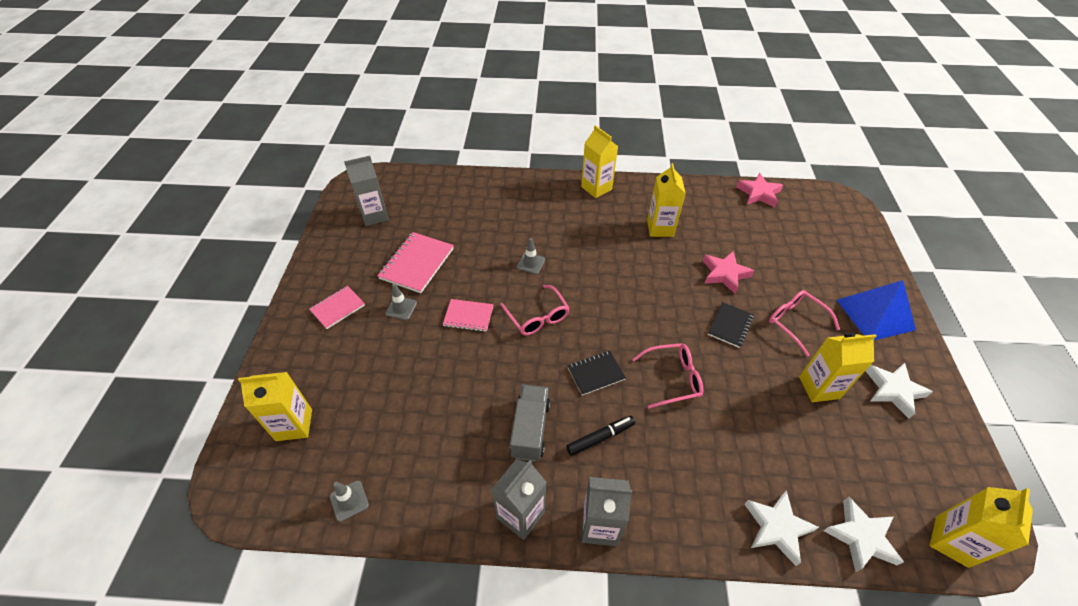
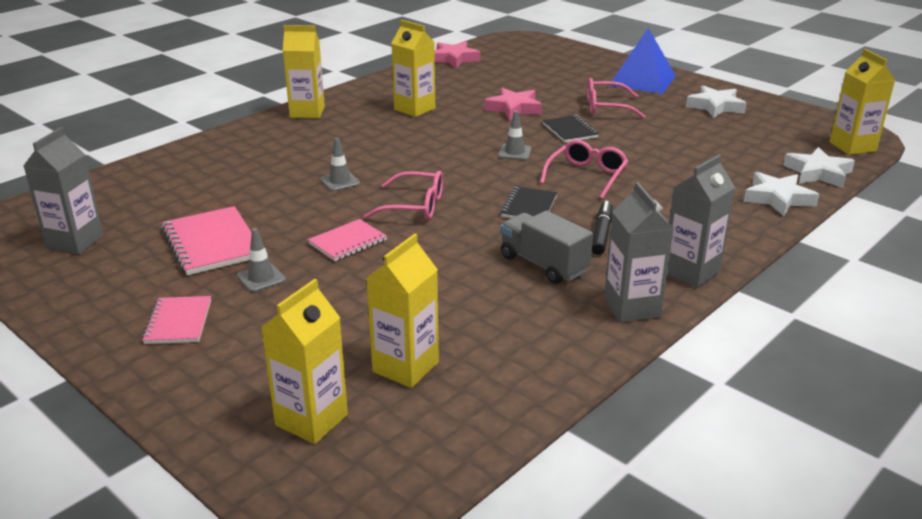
camera: 50 degrees left, 20 degrees down
(349, 500) = (482, 412): grey traffic cone -> grey traffic cone (514, 152)
(819, 387) = (677, 128): yellow carton -> yellow carton (405, 367)

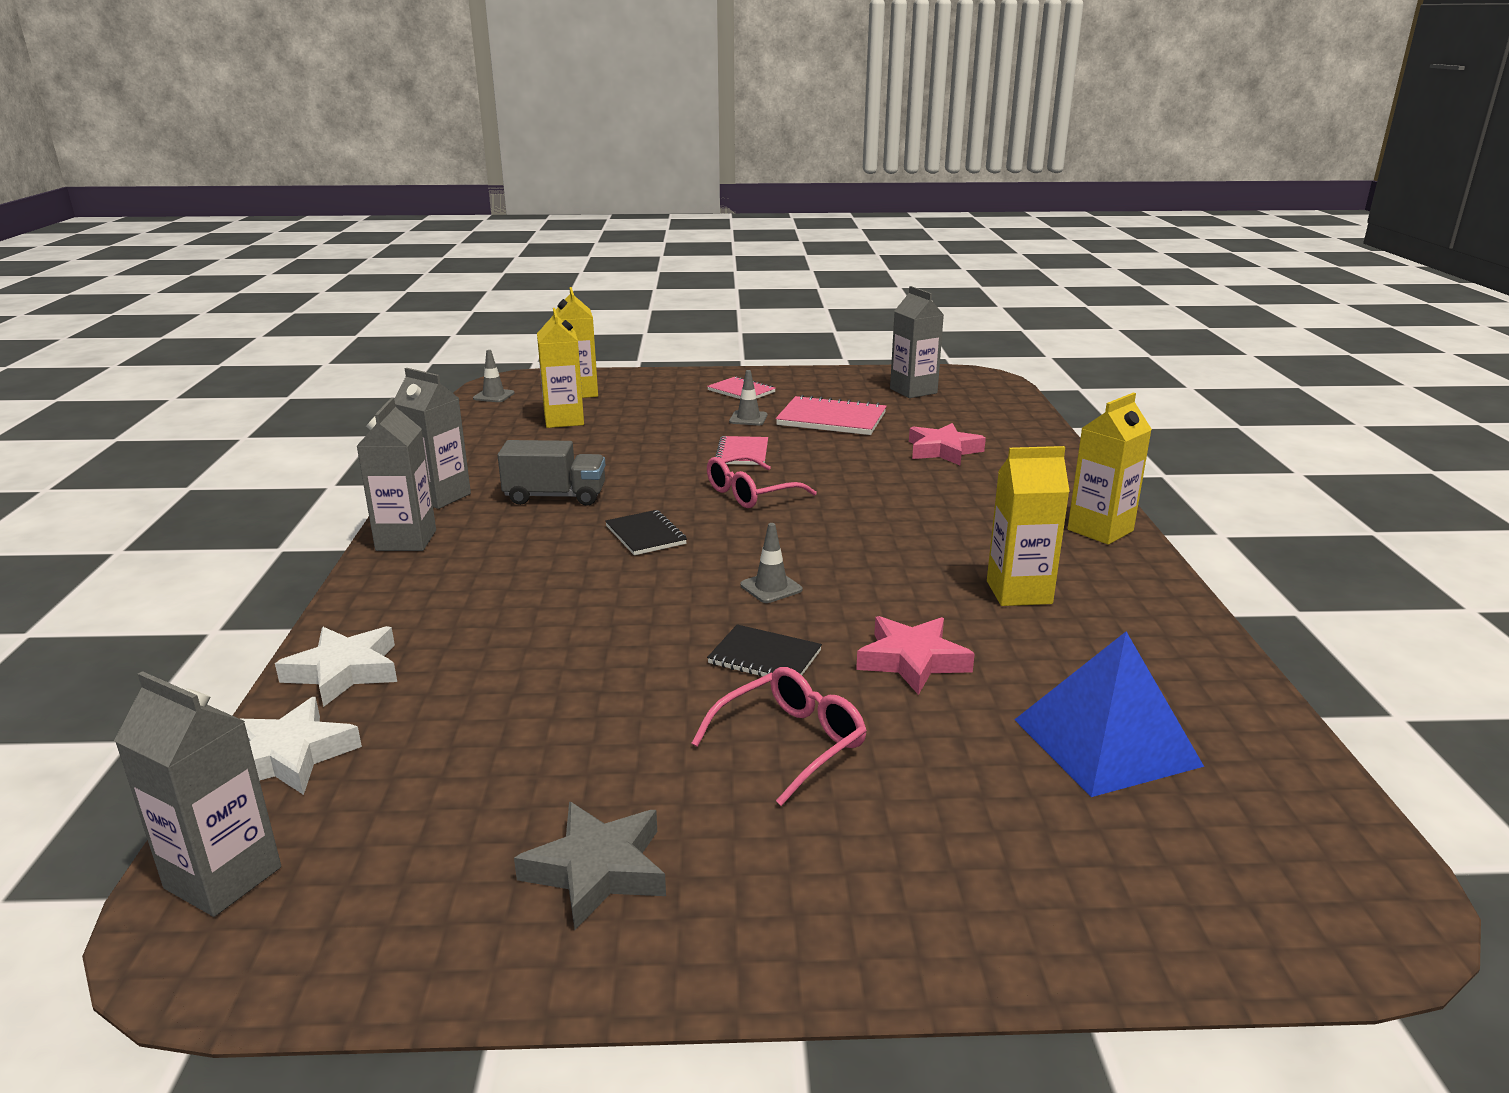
camera: 135 degrees right, 5 degrees down
(340, 182) = (863, 484): grey traffic cone -> grey traffic cone (493, 396)
(454, 59) = (1257, 734): pink star -> pink star (943, 450)
(587, 176) = (636, 595): pink glasses -> none
(601, 234) = (534, 539): black marker -> none
(642, 80) = (849, 887): blue pyramid -> blue pyramid (1105, 742)
(715, 106) = (597, 870): white star -> grey star
(852, 147) = (223, 878): yellow carton -> grey carton

